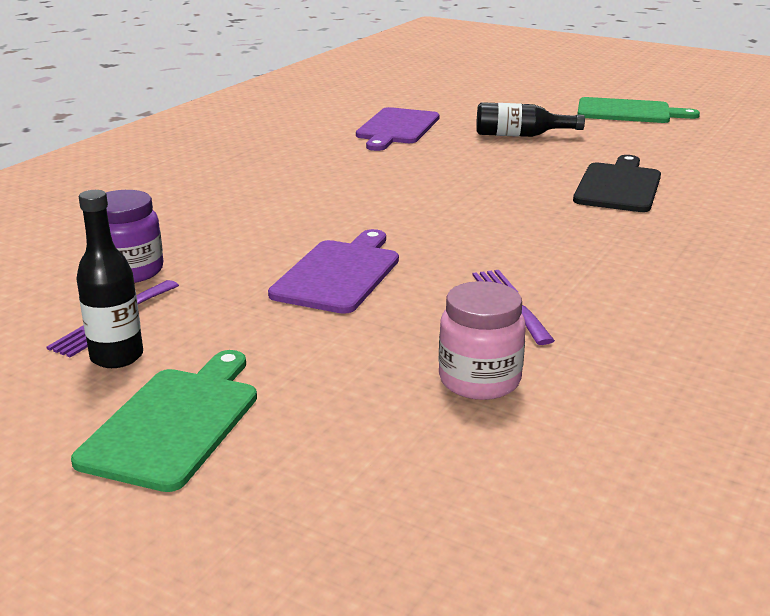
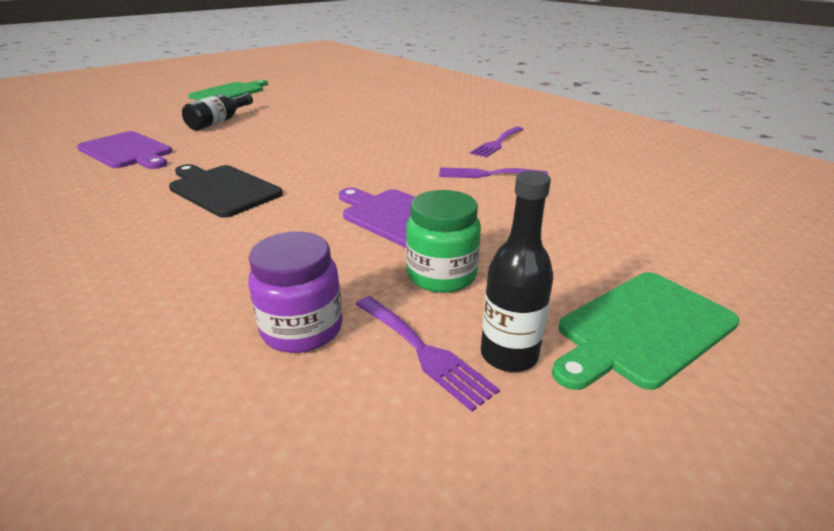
camera: 70 degrees left, 5 degrees up
(174, 423) = (642, 329): green cutting board -> green cutting board turned 75 degrees counterclockwise
(232, 311) = (441, 275): none -> green jar
(479, 380) = (587, 201): pink jar -> none
(618, 186) = (343, 118): black cutting board -> black cutting board (222, 189)
(644, 296) = (497, 143): none -> purple fork

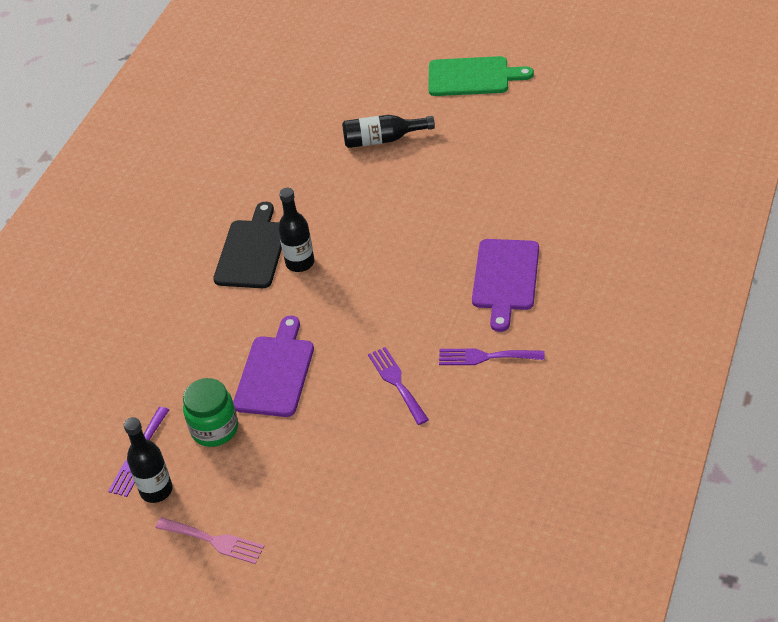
camera: 65 degrees right, 15 degrees up
(127, 151) = (275, 146): purple cutting board -> purple cutting board (505, 278)
(281, 175) = (300, 263): none -> black bottle
(302, 329) = (128, 398): purple jar -> none
(642, 329) = (214, 541): green cutting board -> pink fork

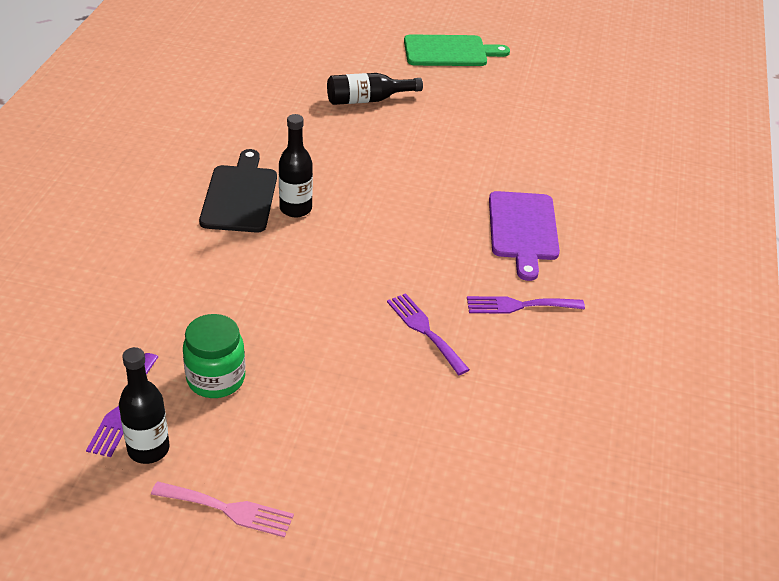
camera: 15 degrees left, 5 degrees down
(275, 372) = (282, 318): purple cutting board -> none

